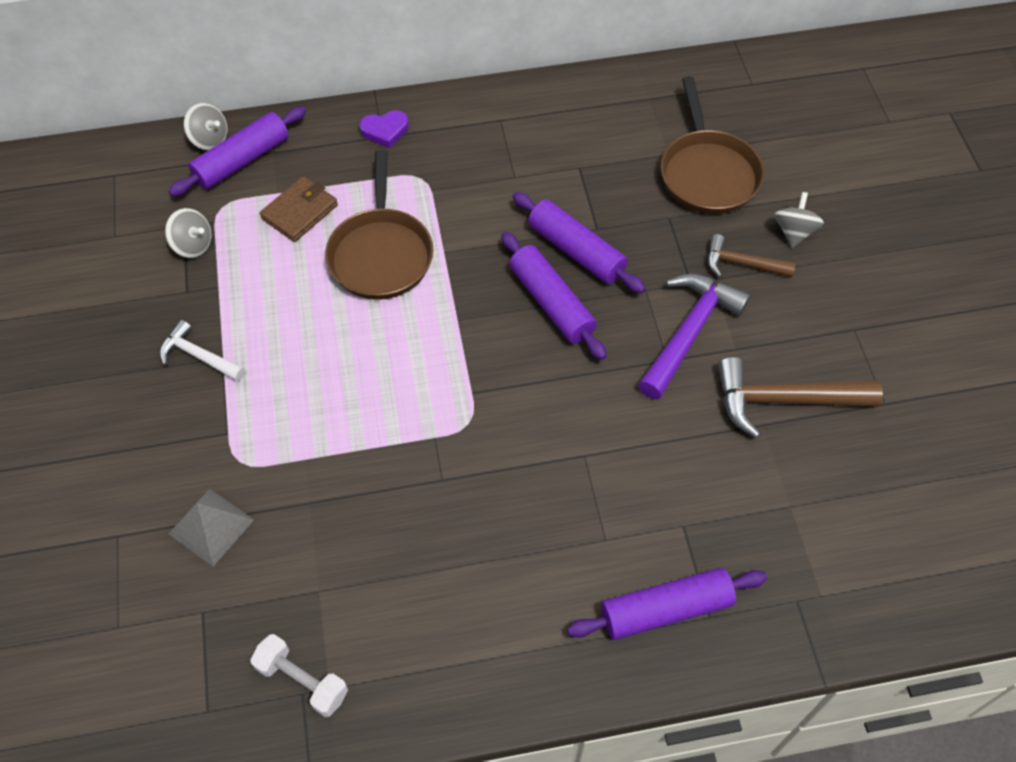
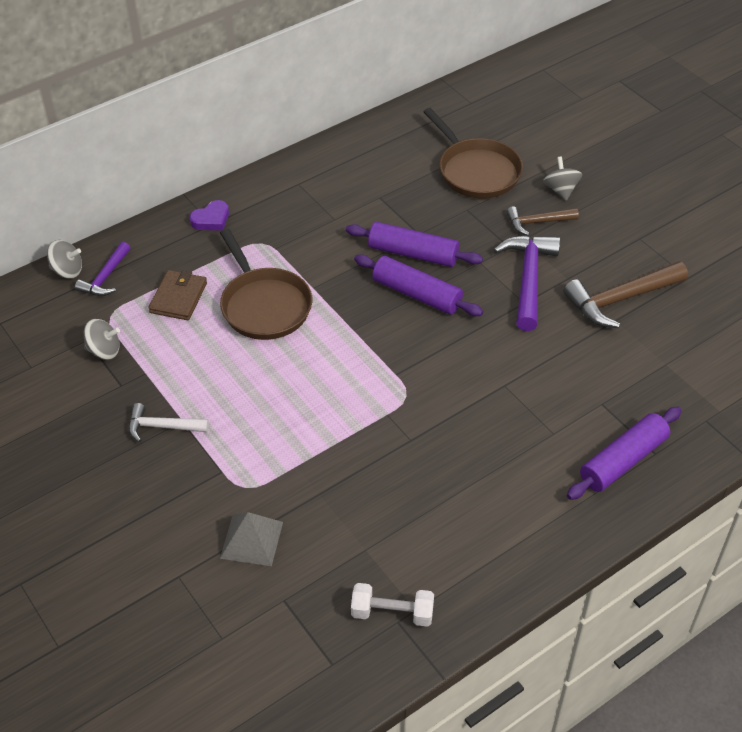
camera: 25 degrees left, 10 degrees down
(242, 160) = (105, 277): purple rolling pin -> purple hammer

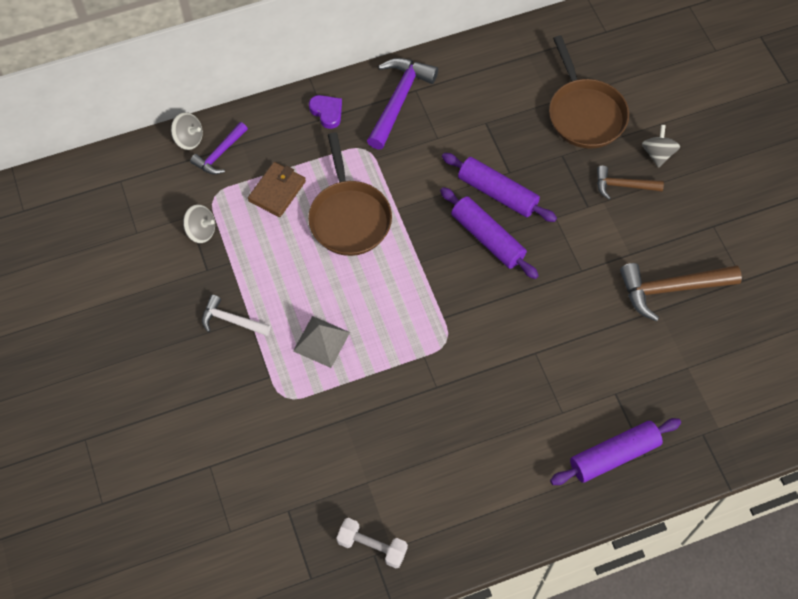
camera: 15 degrees right, 15 degrees up
(211, 219) = (327, 112): purple heart -> purple heart turned 105 degrees counterclockwise
(251, 540) = (277, 448): grey pyramid -> grey pyramid (321, 341)
(528, 279) = (593, 246): purple hammer -> purple hammer (399, 100)

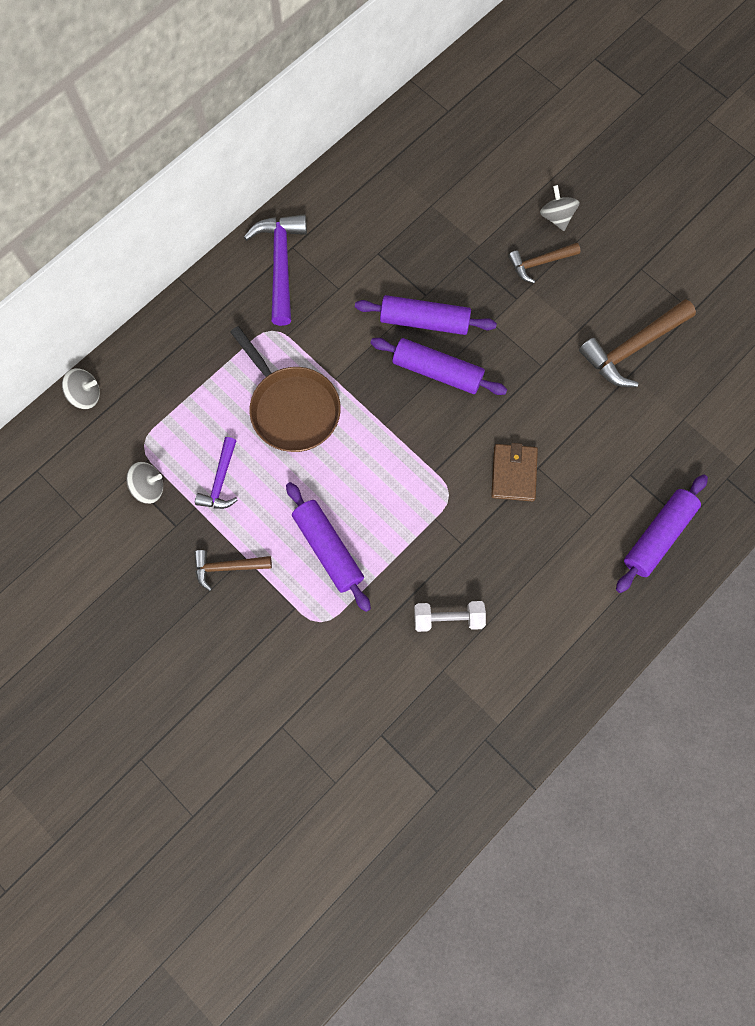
camera: 25 degrees left, 10 degrees up
(220, 154) = (126, 397): purple hammer -> purple hammer (220, 480)
(231, 320) = (227, 567): white hammer -> brown hammer
(277, 191) = (205, 412): brown wallet -> brown wallet (513, 473)
(321, 341) = (328, 549): grey pyramid -> purple rolling pin
(327, 112) = (214, 307): purple heart -> none
(372, 546) = (479, 731): white dumbbell -> white dumbbell (448, 618)
(585, 114) = (469, 204): brown pan -> none

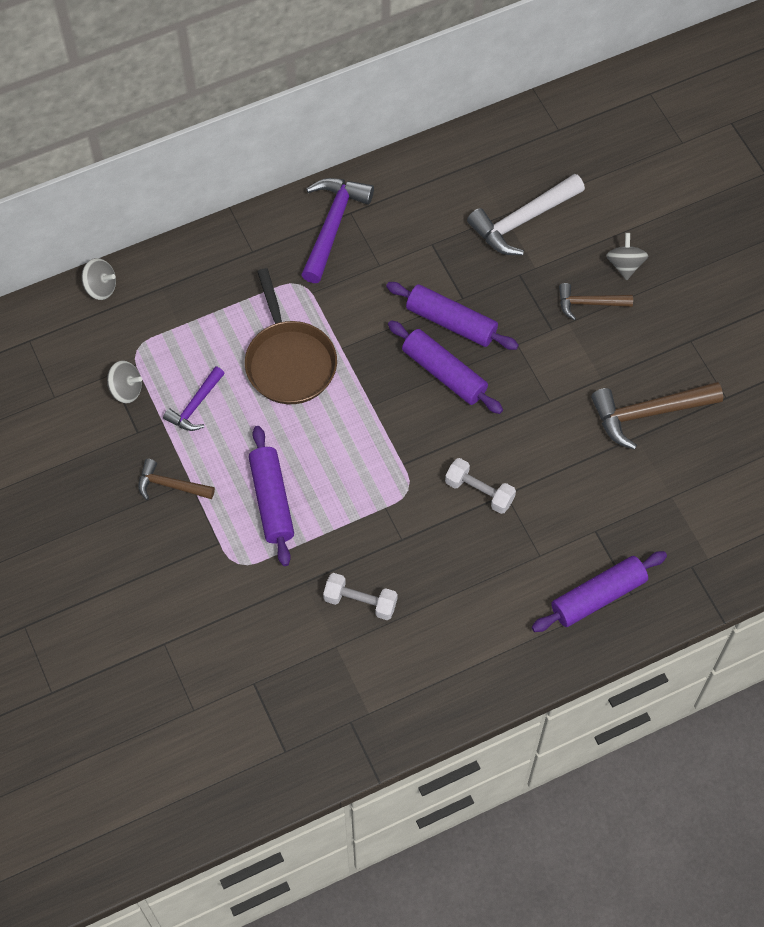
camera: 20 degrees right, 10 degrees down
(450, 205) = (522, 220): none -> white hammer
(513, 473) = (479, 491): brown wallet -> white dumbbell

